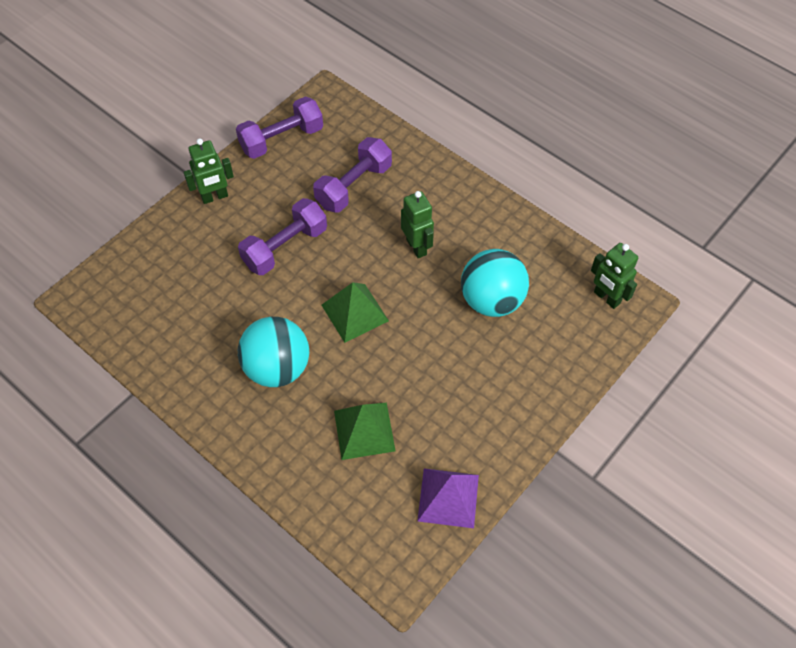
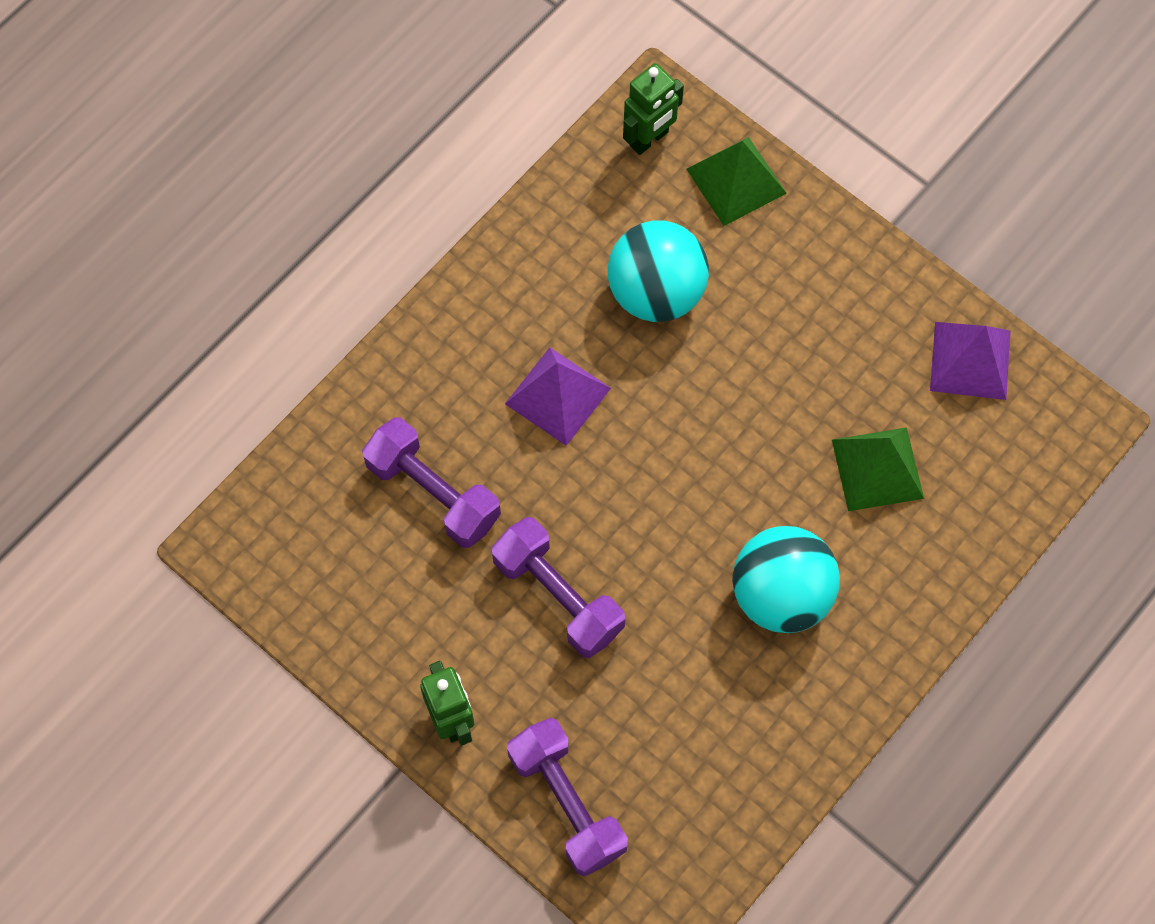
camera: 90 degrees left, 10 degrees up
(282, 139) = (325, 615): purple dumbbell -> purple dumbbell (567, 803)
(355, 312) = (681, 485): green pyramid -> green pyramid (736, 180)
(416, 247) = (558, 396): green robot -> purple pyramid

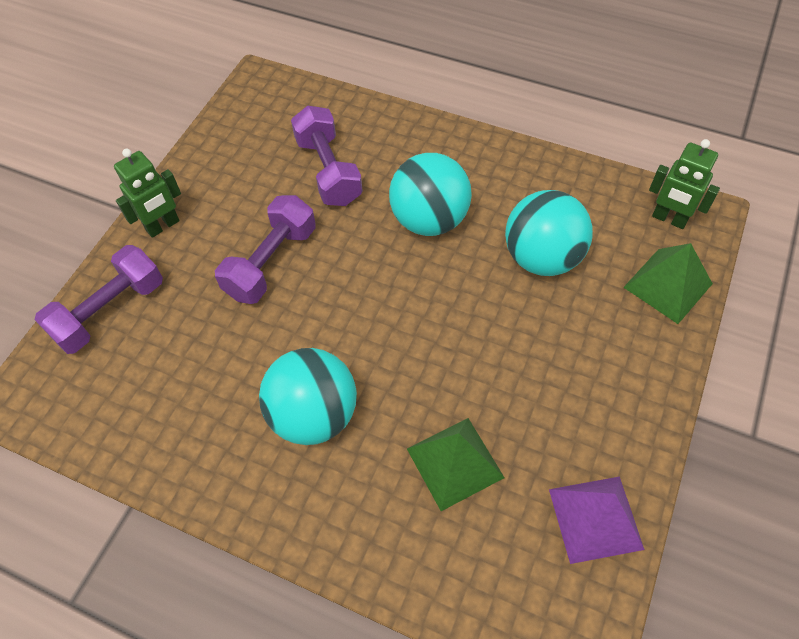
camera: 75 degrees right, 10 degrees down
(433, 492) = (329, 171): purple dumbbell -> purple dumbbell turned 45 degrees counterclockwise
(558, 396) = (429, 220): purple pyramid -> turquoise ball

